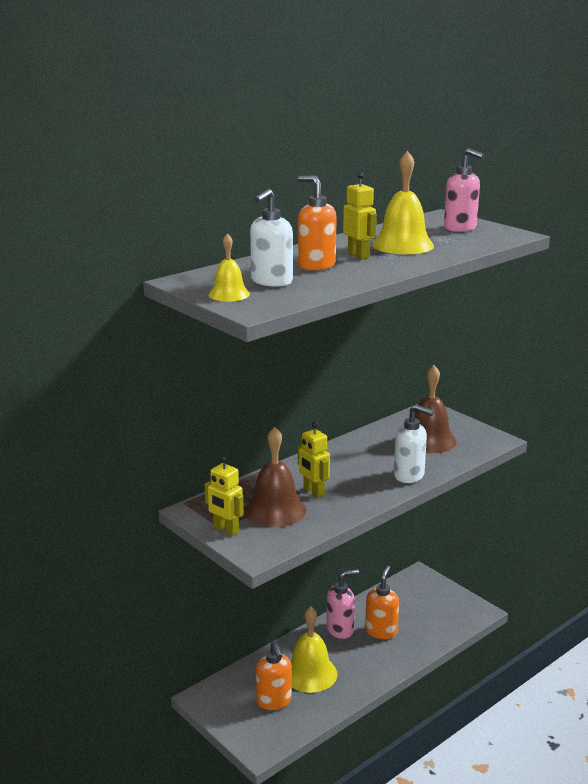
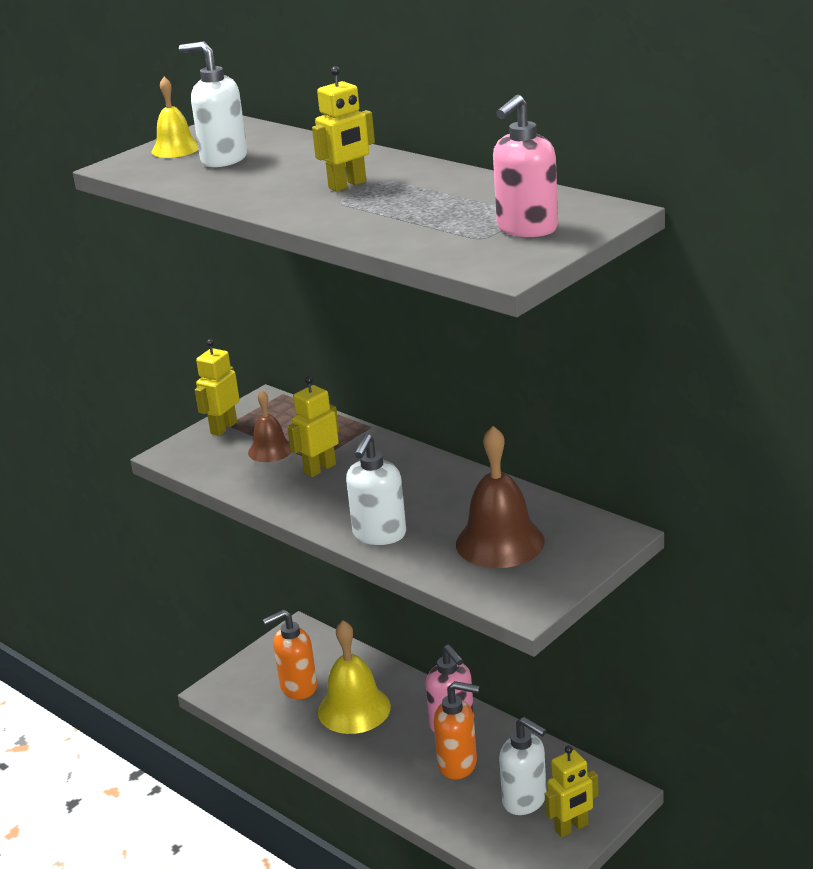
camera: 85 degrees right, 5 degrees up
(275, 510) = (270, 450): brown bell -> brown bell, size x0.58
(316, 265) = (294, 170): orange soap dispenser -> none
(402, 245) = (409, 203): yellow bell -> none
(419, 609) = (525, 800): none -> white soap dispenser
(445, 595) = (572, 828): none -> yellow robot

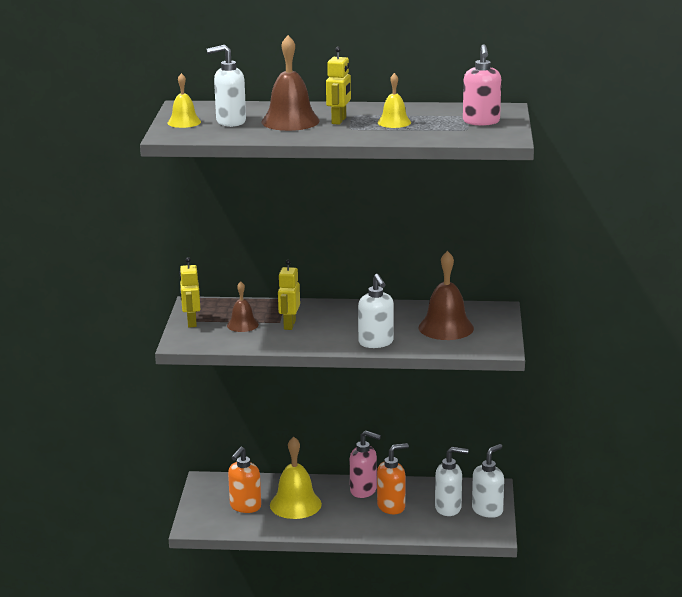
camera: 40 degrees left, 5 degrees down
(290, 173) = (290, 121): none -> brown bell
(409, 203) = (394, 122): none -> yellow bell
(572, 828) = (487, 510): yellow robot -> white soap dispenser

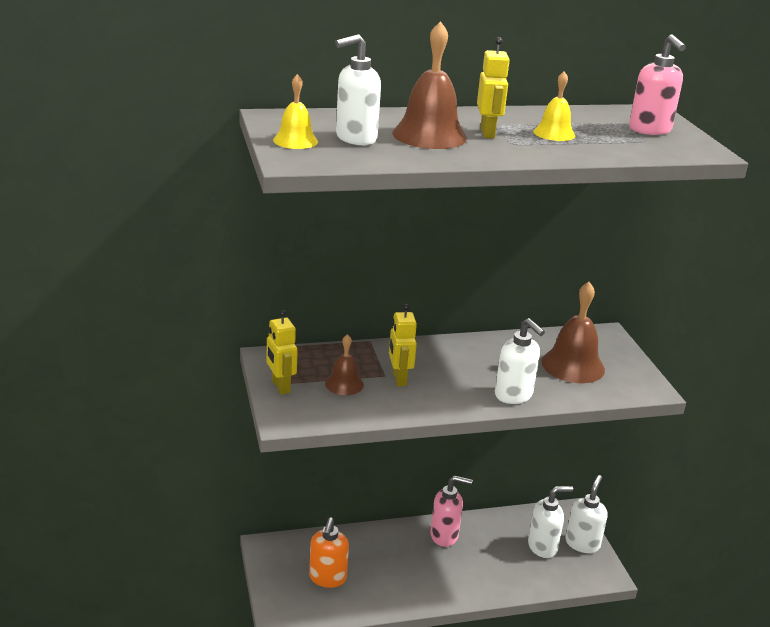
camera: 20 degrees left, 5 degrees up
(295, 504) = (381, 566): yellow bell -> none
(391, 507) = (484, 554): orange soap dispenser -> none

